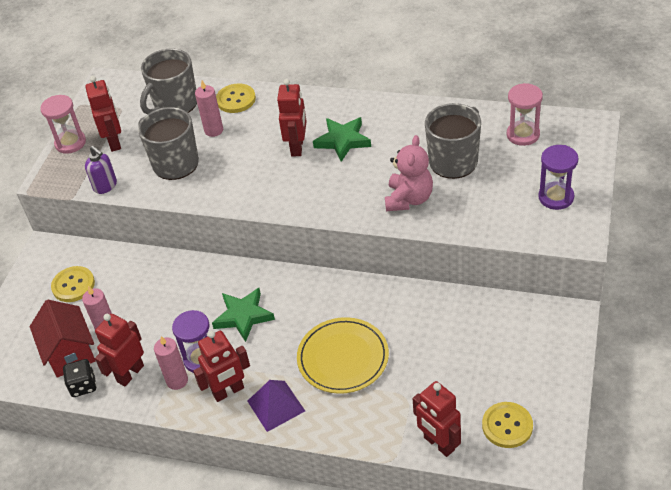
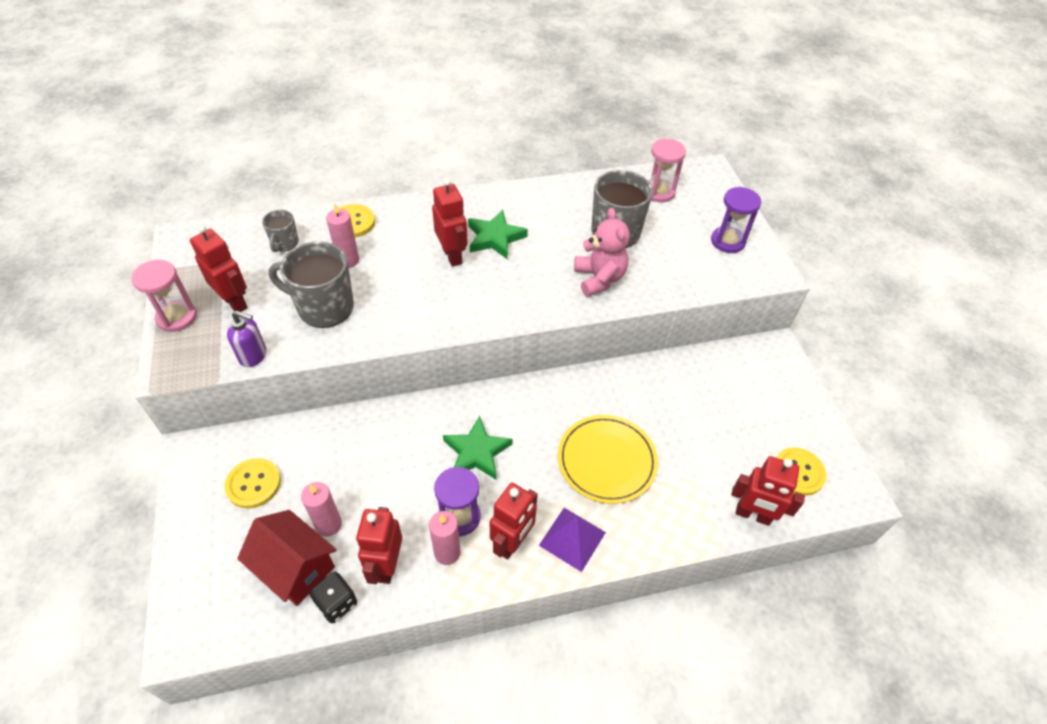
camera: 35 degrees left, 5 degrees up
(175, 104) = (284, 243): grey mug -> grey mug, size x0.52

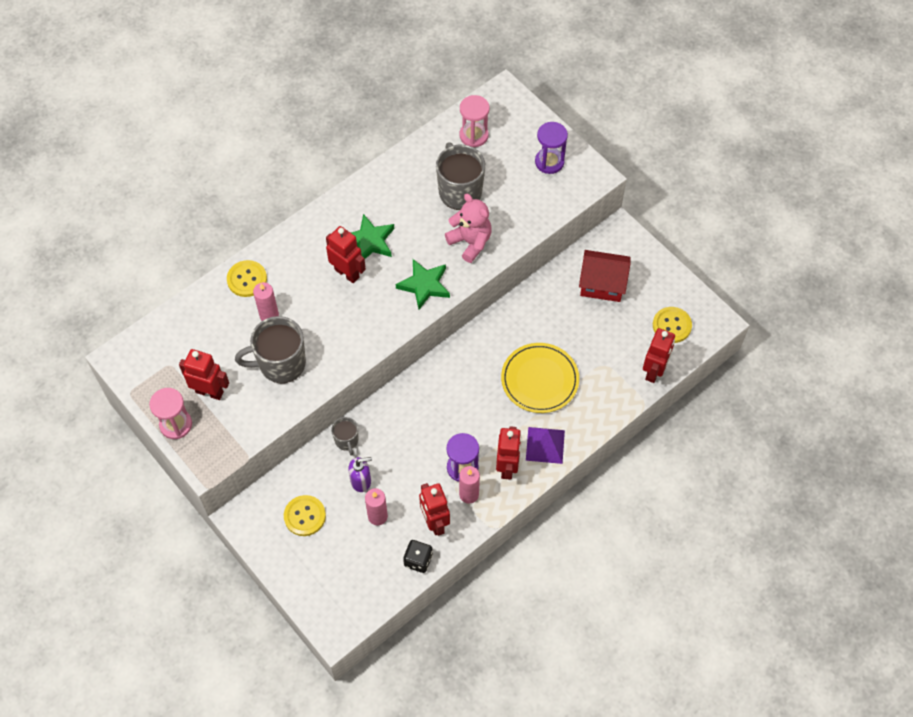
camera: 25 degrees left, 10 degrees up
(253, 356) = (258, 426): purple soap dispenser -> purple soap dispenser (361, 481)
(284, 243) = (207, 324): grey mug -> grey mug (346, 440)
(296, 568) = (376, 553): red house -> red house (602, 284)
(477, 452) = (446, 417): green star -> green star (424, 285)
(752, 515) = (654, 371): red robot -> red robot turned 60 degrees counterclockwise

